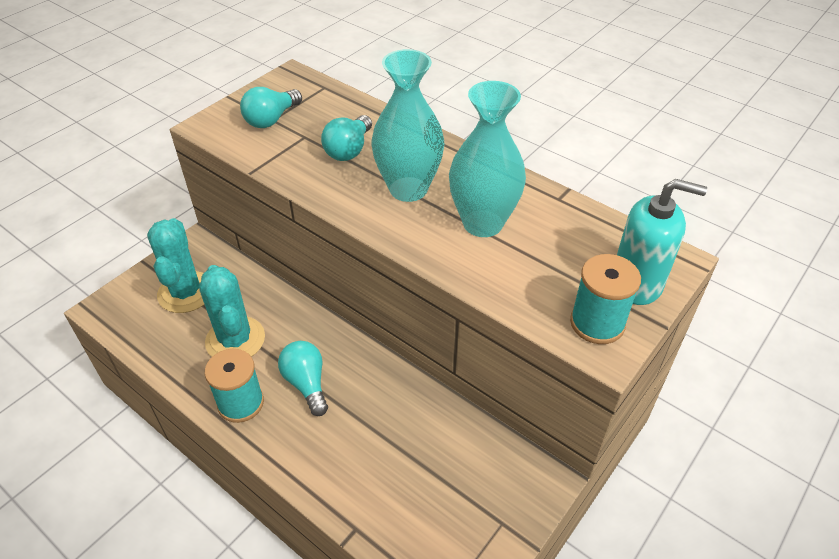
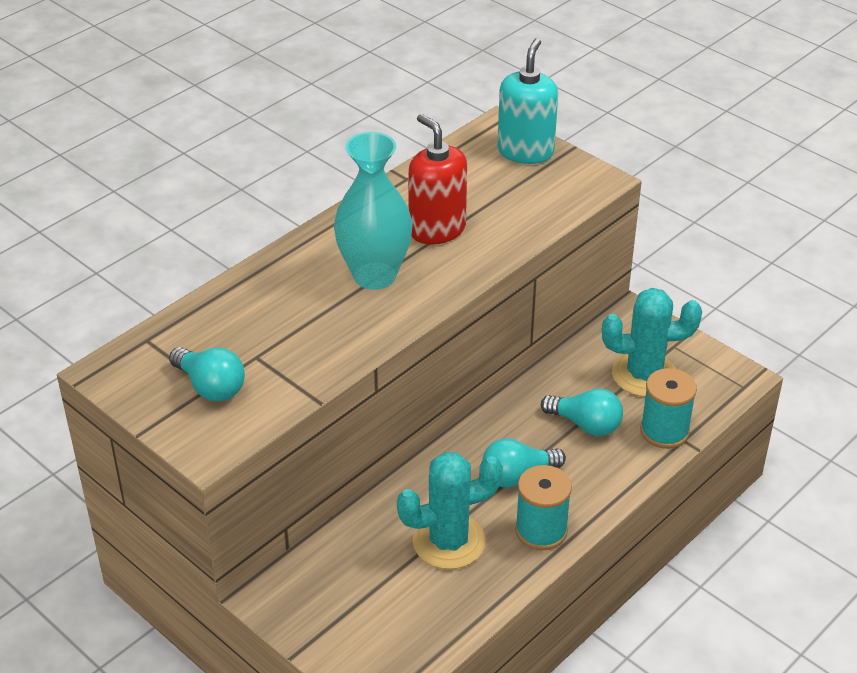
camera: 85 degrees left, 5 degrees down
(186, 292) = (362, 598): turquoise cactus -> turquoise cactus (644, 375)
(349, 150) = (293, 318): turquoise light bulb -> turquoise light bulb (586, 424)
(483, 223) = (437, 229): turquoise vase -> red soap dispenser
(597, 323) = (571, 179): turquoise spool -> turquoise spool (664, 431)

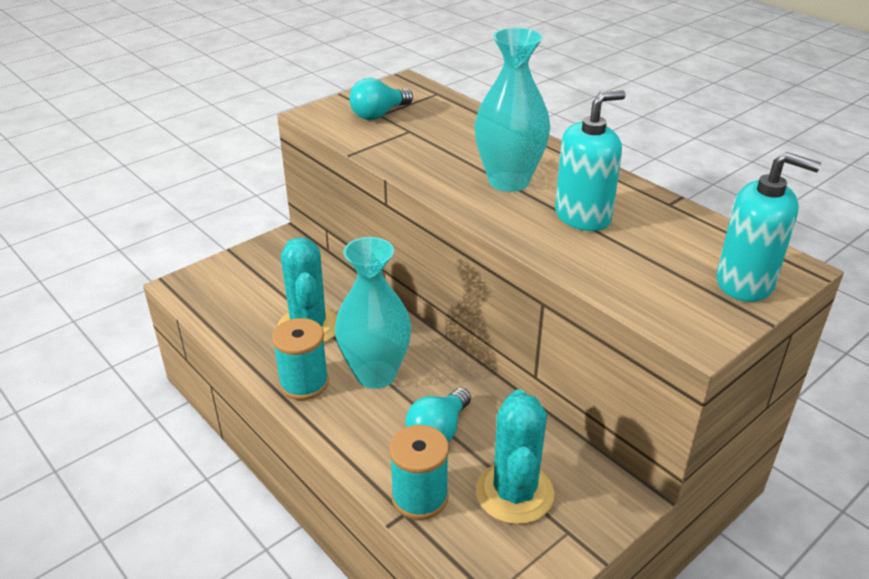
camera: 95 degrees right, 5 degrees down
(437, 229) = (582, 216): red soap dispenser -> turquoise soap dispenser
(517, 476) = (375, 374): turquoise light bulb -> turquoise vase

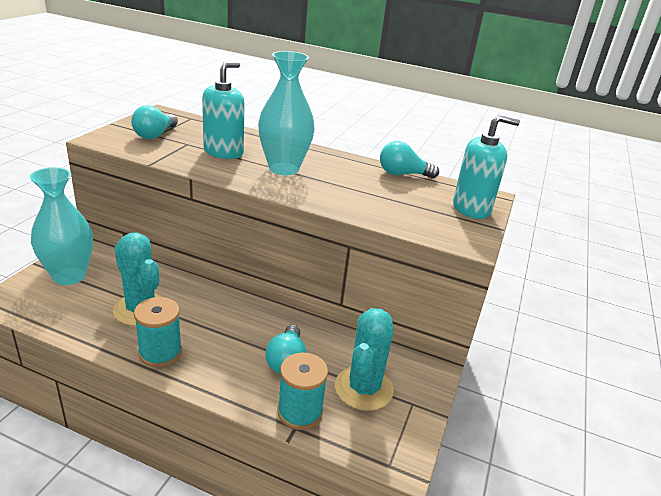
camera: 30 degrees left, 5 degrees down
(375, 374) = (216, 332): turquoise vase -> turquoise vase (69, 276)
(514, 493) = (363, 388): turquoise cactus -> turquoise cactus turned 45 degrees clockwise
(582, 216) = (349, 184): turquoise soap dispenser -> turquoise soap dispenser (223, 152)
(675, 212) = (402, 174): none -> turquoise light bulb

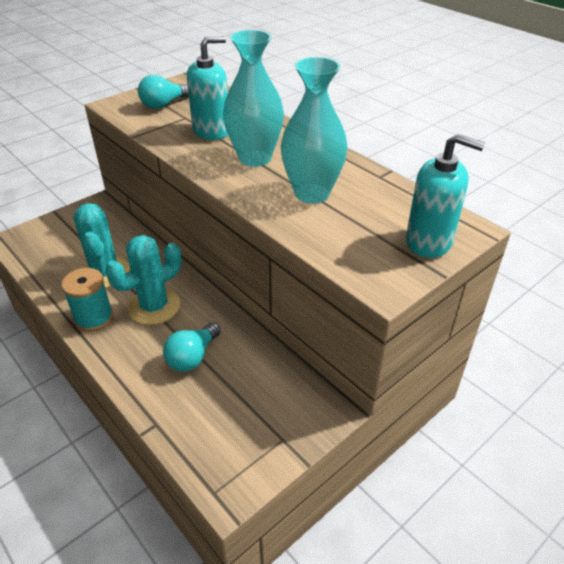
camera: 30 degrees right, 10 degrees up
(69, 276) = (71, 228): turquoise vase -> turquoise vase (312, 193)
(300, 412) = (169, 411): turquoise spool -> none
(363, 388) = (245, 407): turquoise cactus -> turquoise cactus (154, 306)
(402, 174) = (383, 183): turquoise light bulb -> none

